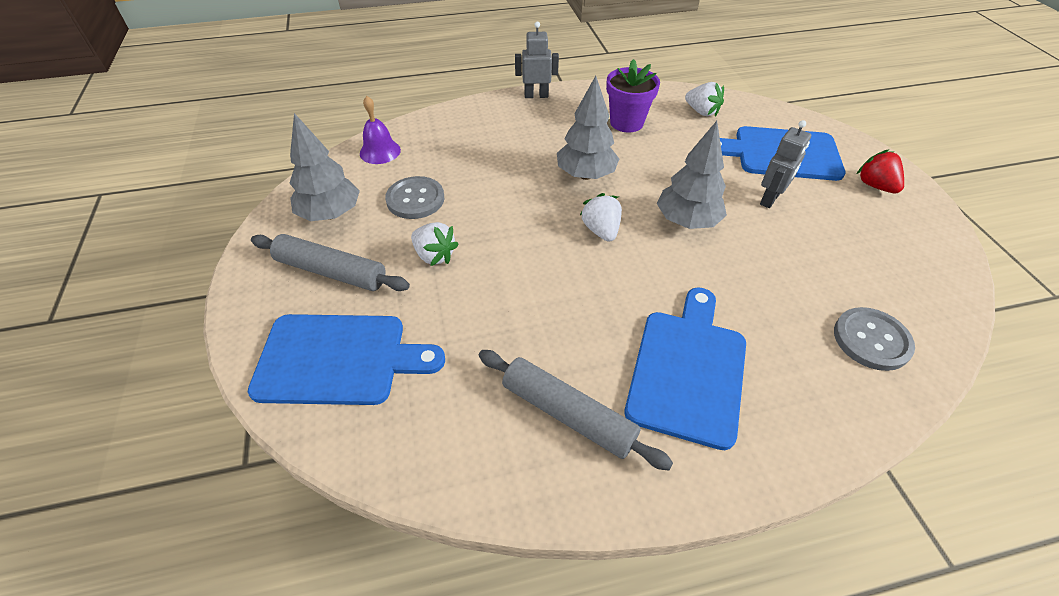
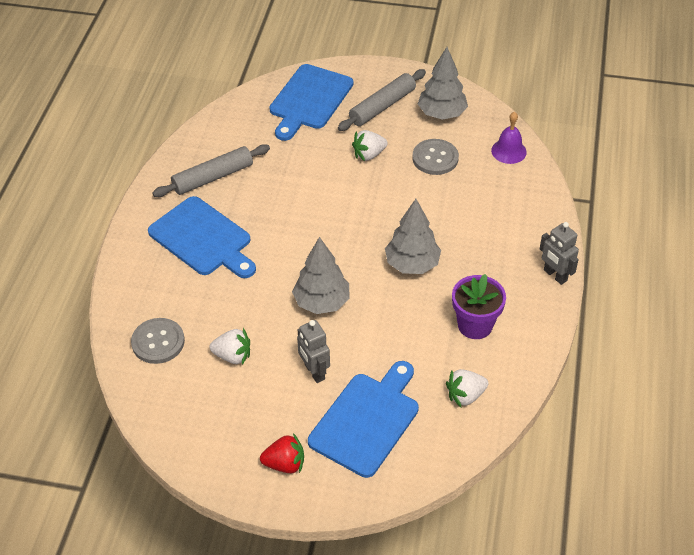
camera: 115 degrees right, 0 degrees up
(536, 95) = (555, 275): grey robot -> grey robot turned 120 degrees clockwise
(601, 230) = (342, 247): white strawberry -> white strawberry (233, 356)

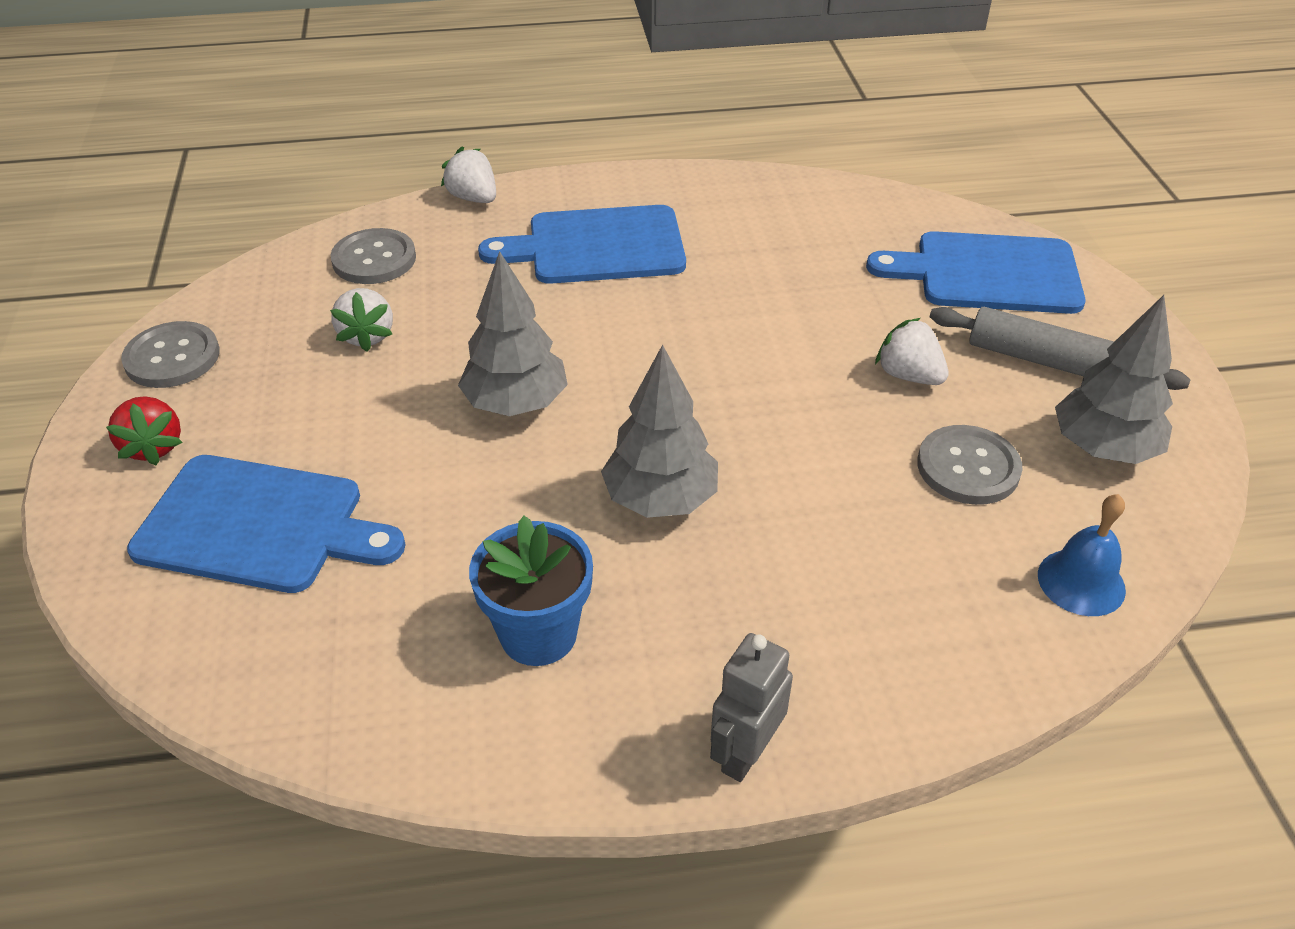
camera: 70 degrees right, 5 degrees down
(203, 239) = (597, 246): blue cutting board -> blue cutting board turned 60 degrees clockwise
(206, 451) = (172, 357): none -> grey button
(213, 177) = (732, 222): grey rolling pin -> none
(314, 372) = (356, 433): grey robot -> none
(465, 395) = (345, 659): white strawberry -> white strawberry (473, 198)
(475, 325) = (538, 634): purple flower pot -> blue flower pot
(508, 151) = (1081, 582): purple bell -> blue bell

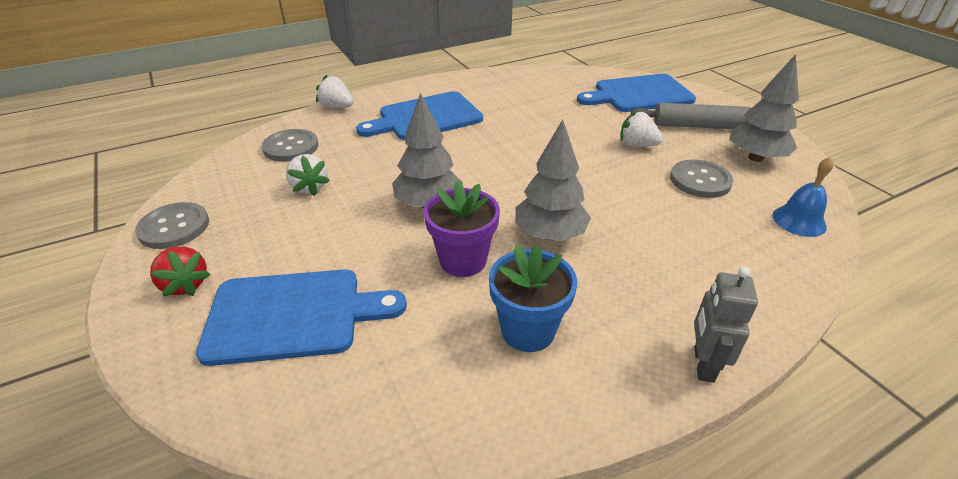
camera: 20 degrees left, 5 degrees down
(513, 507) = (463, 260): none -> purple flower pot

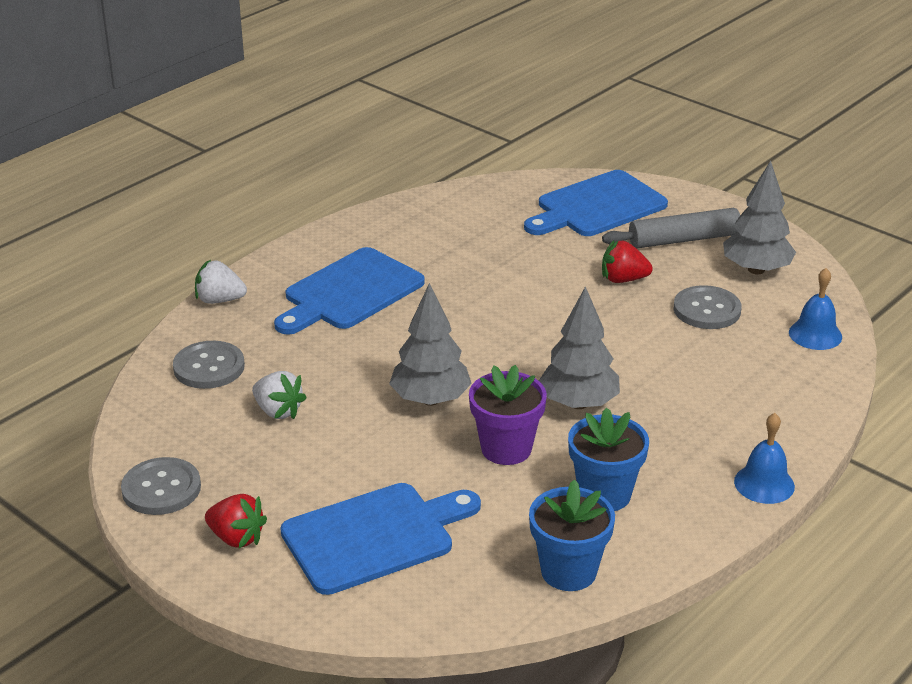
camera: 20 degrees left, 5 degrees down
(444, 412) = (568, 571): none -> blue flower pot
(637, 145) = (623, 279): white strawberry -> red strawberry
(703, 364) = (764, 484): grey robot -> blue bell

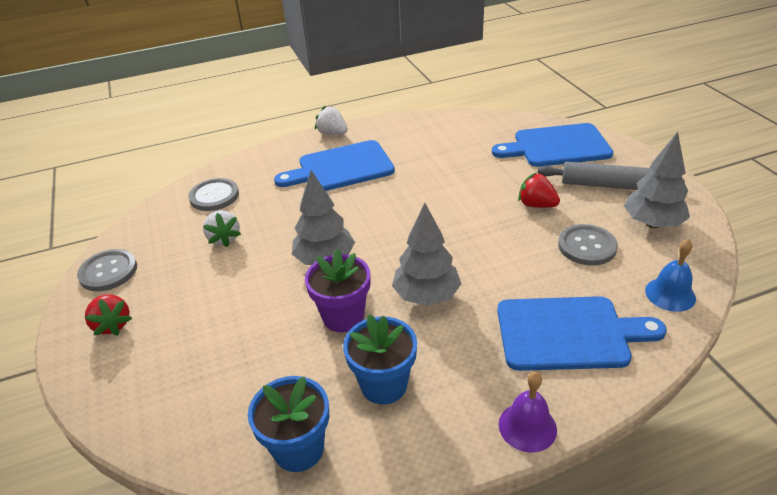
camera: 30 degrees right, 5 degrees up
(219, 300) = (261, 154): white strawberry -> white strawberry (332, 133)
(374, 536) = (193, 357): blue cutting board -> blue cutting board (568, 333)
(764, 484) = (527, 426): blue bell -> purple bell

